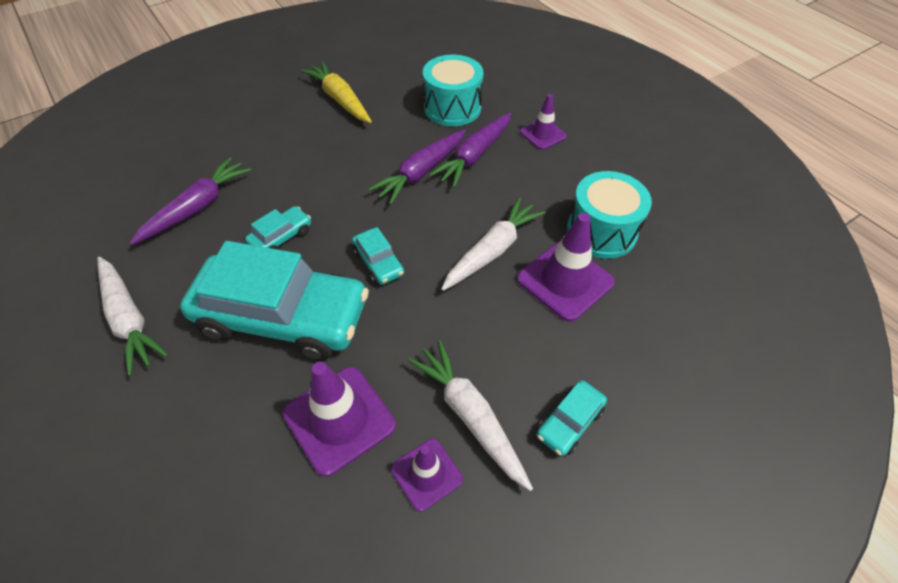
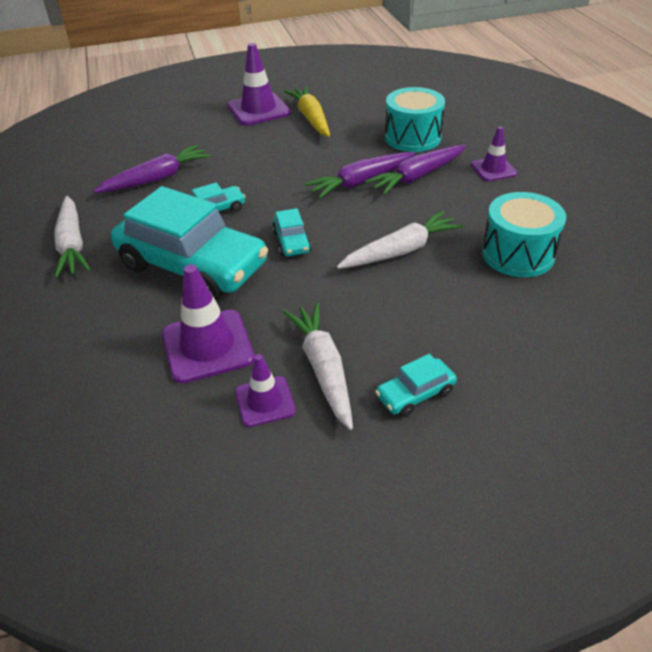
camera: 20 degrees right, 10 degrees down
(565, 281) = (462, 286): purple traffic cone -> purple traffic cone (258, 109)

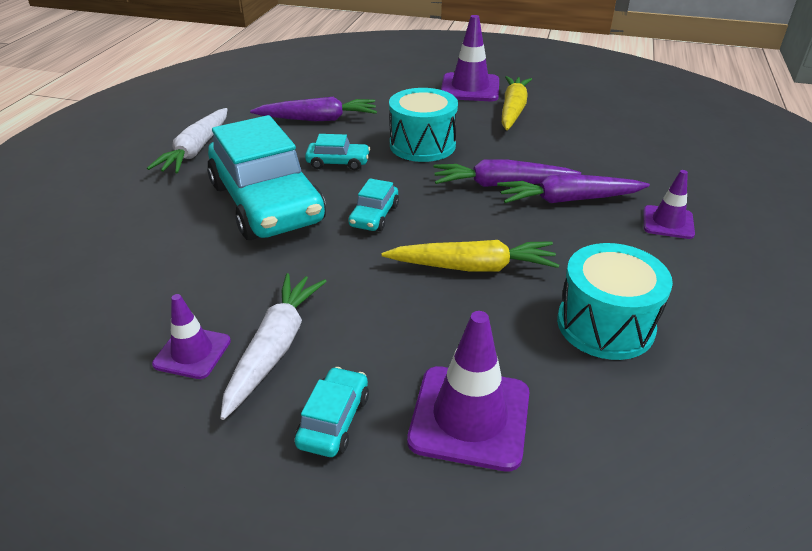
camera: 30 degrees right, 5 degrees down
(207, 346) = (202, 278): purple traffic cone -> purple traffic cone (470, 417)
(401, 251) = (473, 267): white carrot -> yellow carrot
(412, 137) = (604, 160): turquoise drum -> turquoise drum (422, 145)
(415, 394) = (334, 420): turquoise car -> turquoise car turned 105 degrees clockwise

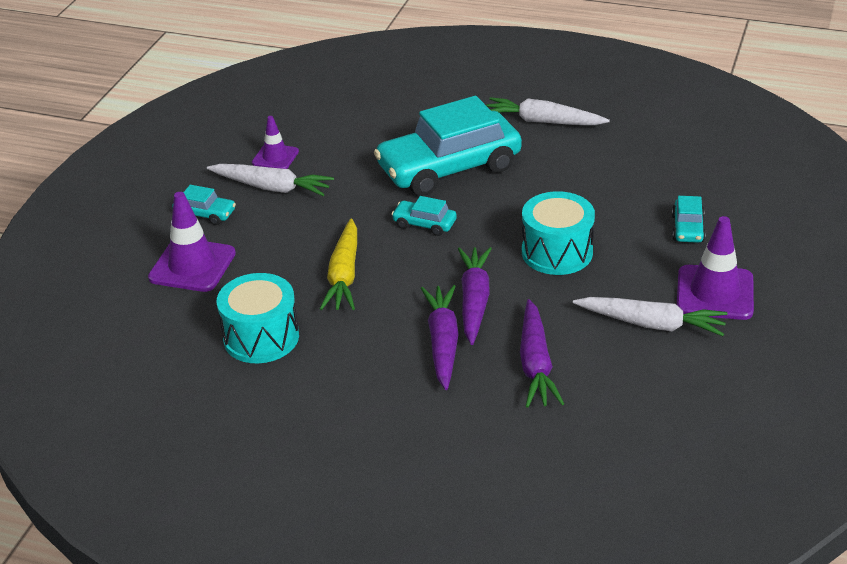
camera: 95 degrees right, 0 degrees up
(318, 119) = (613, 184): purple carrot -> purple carrot (536, 364)
(338, 162) = (519, 201): turquoise car -> turquoise car (688, 228)
(513, 110) = (652, 324): yellow carrot -> white carrot
(668, 222) = (396, 405): purple traffic cone -> none

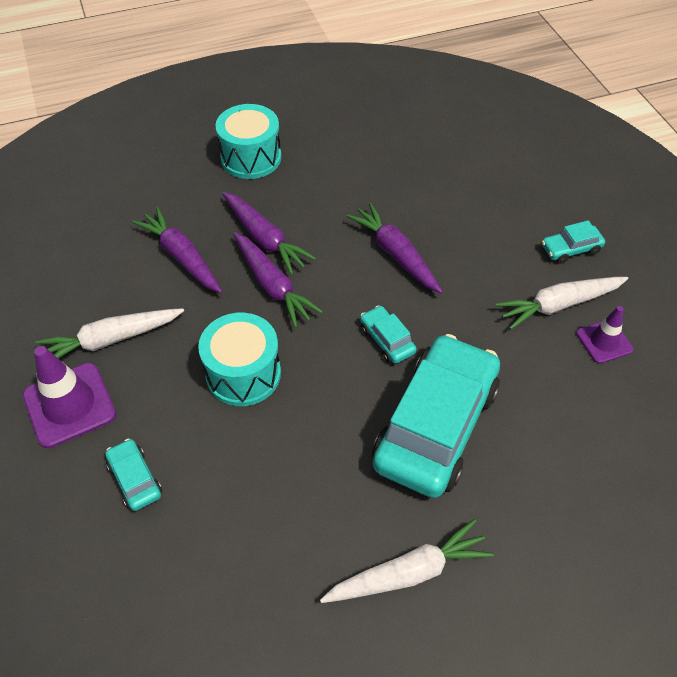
camera: 140 degrees right, 15 degrees up
(192, 265) = (513, 202): purple traffic cone -> none
(261, 337) = (394, 178): turquoise drum -> turquoise drum (251, 158)
(344, 275) = (395, 254): yellow carrot -> purple carrot
(424, 224) = (387, 340): turquoise car -> turquoise car turned 105 degrees counterclockwise

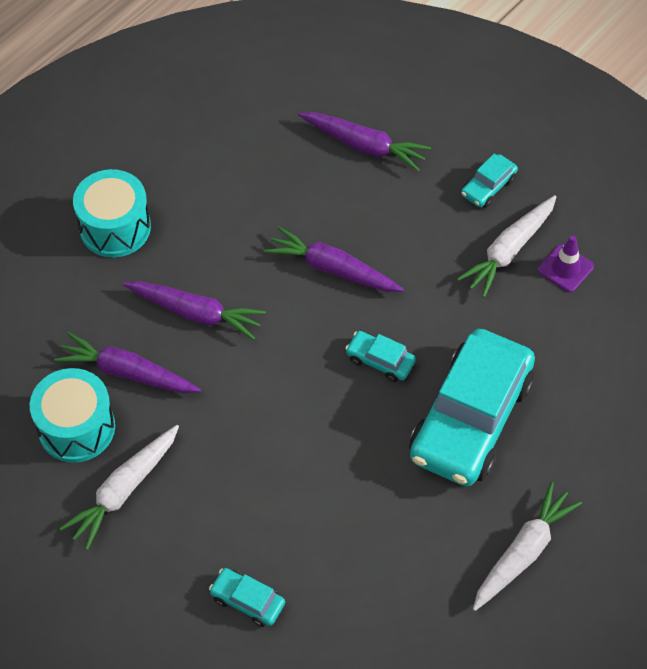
camera: 30 degrees left, 5 degrees up
(69, 405) = (135, 569): purple traffic cone -> none
(243, 374) = (273, 458): turquoise drum -> turquoise drum (76, 428)
(273, 286) = (238, 358): purple carrot -> purple carrot (365, 146)
(435, 426) = (470, 419): turquoise car -> turquoise car turned 150 degrees counterclockwise

